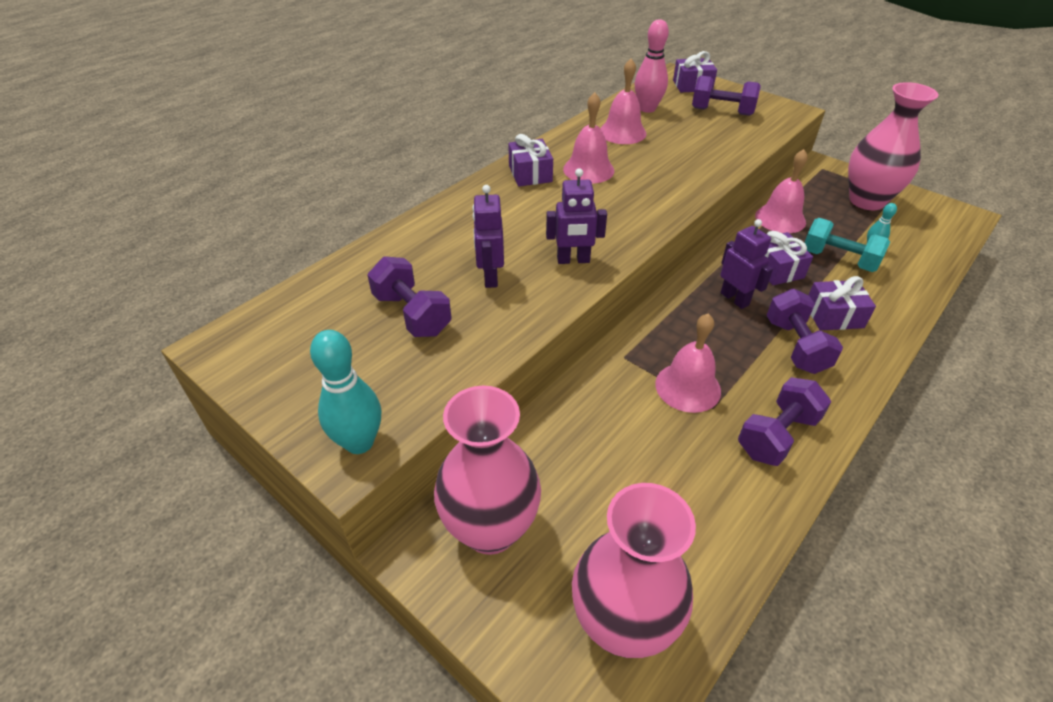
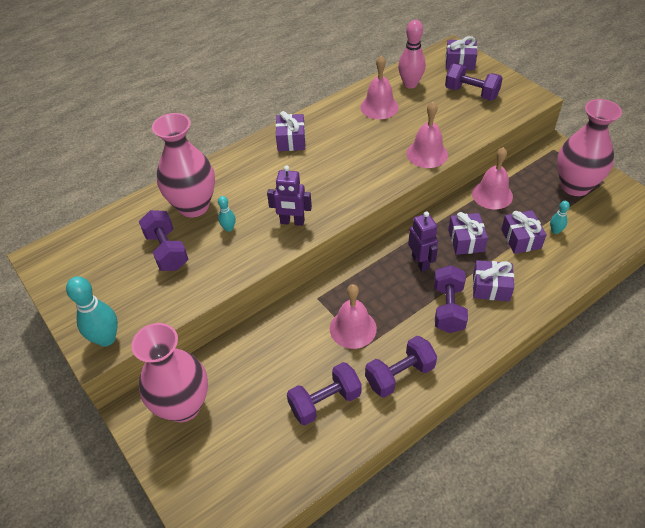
camera: 15 degrees right, 5 degrees up
(490, 277) = (229, 228): purple robot -> turquoise bowling pin
(588, 169) = (337, 141): pink bell -> pink bell (427, 154)
(622, 624) = (242, 480): pink vase -> pink vase (193, 206)
(694, 487) = (325, 402): none -> purple dumbbell
(838, 260) = (521, 239): turquoise dumbbell -> purple gift

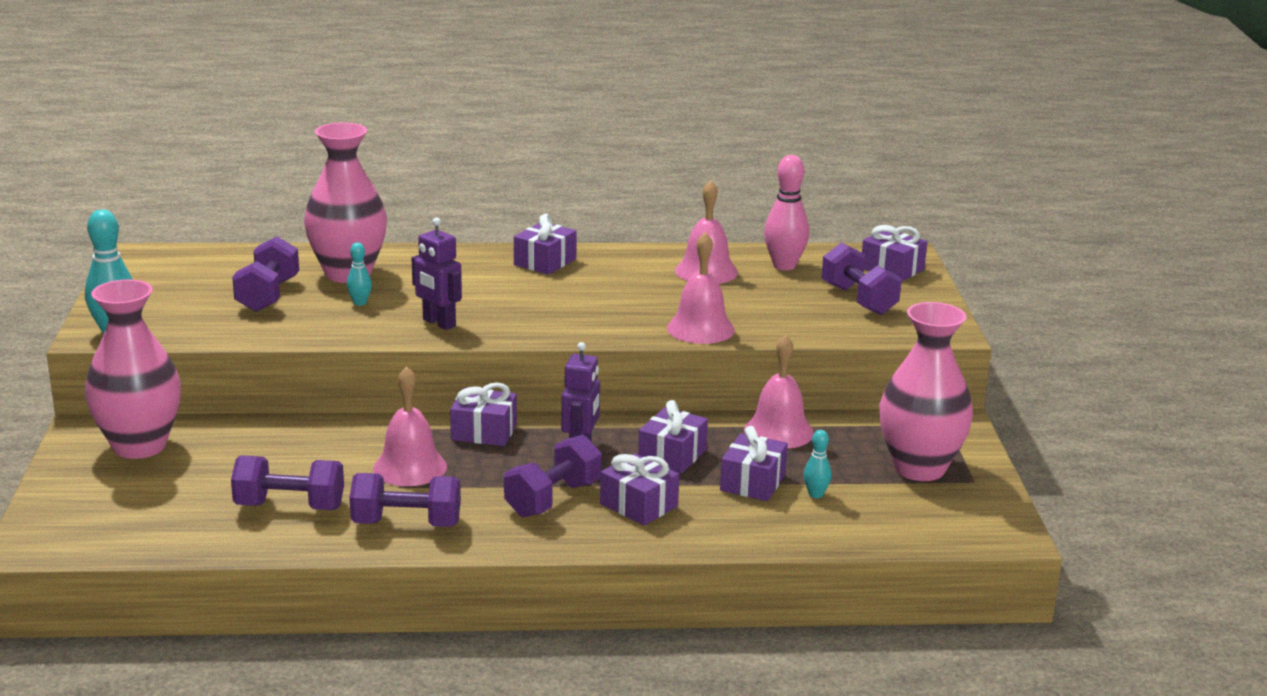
camera: 30 degrees right, 25 degrees down
(359, 277) = (484, 432): none -> purple gift

